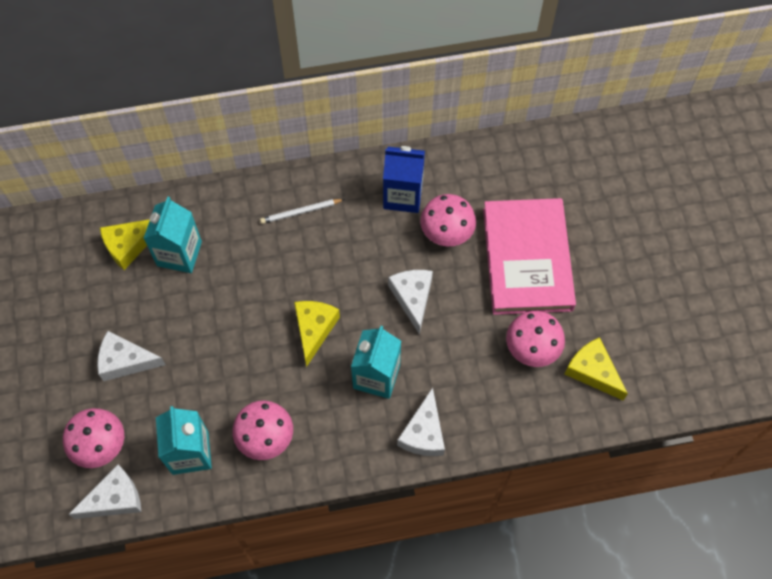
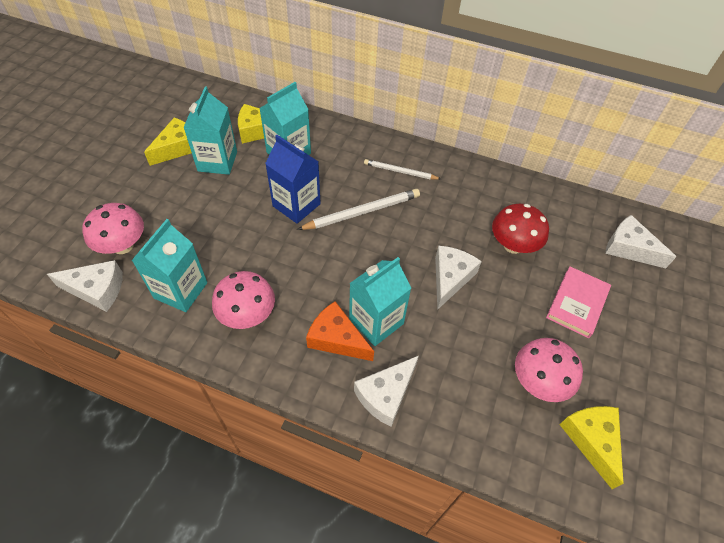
camera: 30 degrees right, 10 degrees down
(116, 305) = (217, 161): none -> turquoise carton
(125, 361) = (191, 200): white cheese -> white cheese (629, 248)
(294, 277) = (362, 212): none -> white pencil
(314, 329) = (350, 256): yellow cheese -> yellow cheese (178, 147)
(354, 411) = (336, 339): none -> orange cheese
(403, 195) = (492, 200): blue carton -> blue carton (296, 205)
(446, 232) = (513, 245): pink mushroom -> red mushroom
(527, 259) = (577, 303): pink book -> pink book, size x0.53

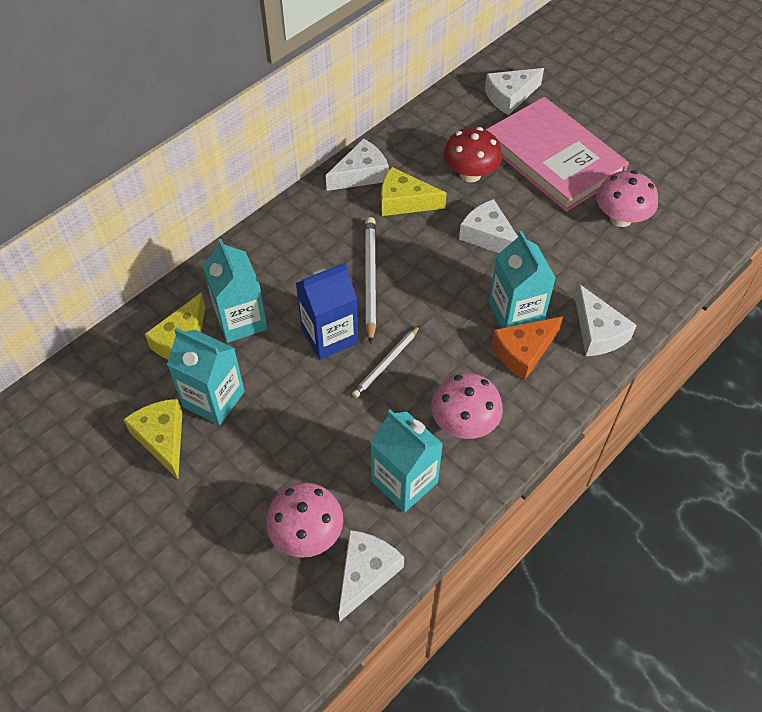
camera: 65 degrees left, 0 degrees up
(400, 172) = (328, 226): white pencil -> white pencil (386, 363)
(464, 174) = (361, 174): none -> white cheese
(577, 303) = (553, 158): pink book -> pink book, size x1.89
(591, 440) = (682, 208): yellow cheese -> yellow cheese (404, 202)

